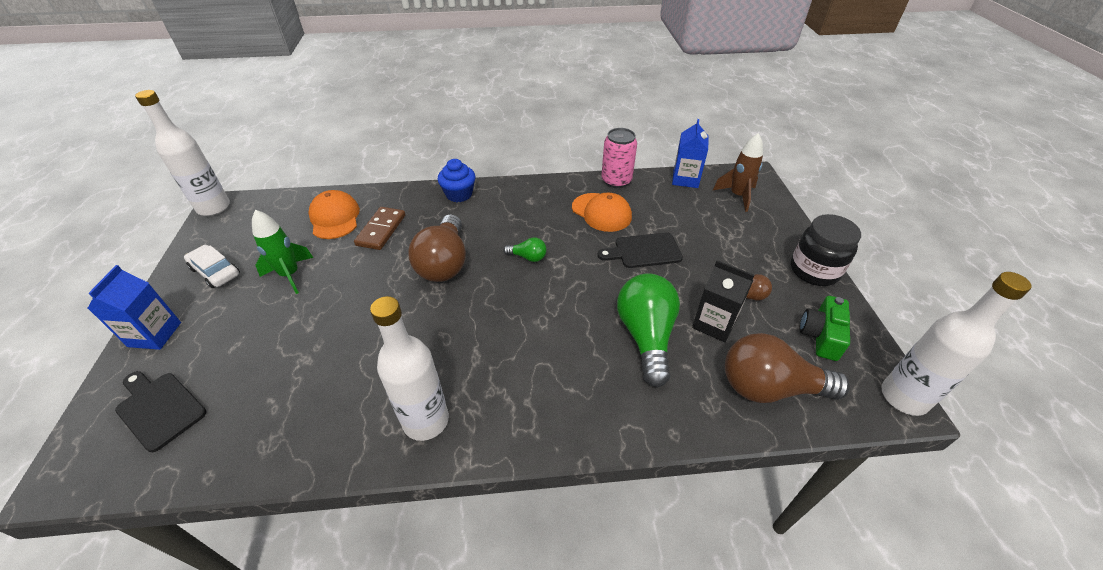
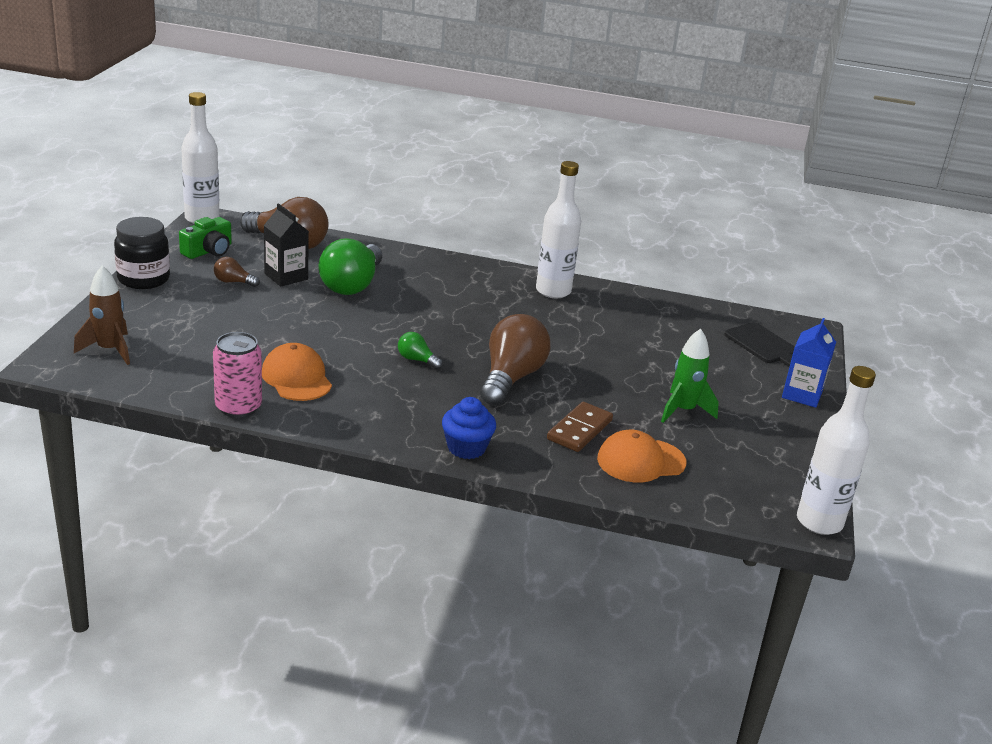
camera: 165 degrees left, 15 degrees down
(215, 271) = (771, 435): white car -> none
(335, 218) = (641, 461): orange cap -> orange cap turned 75 degrees clockwise
(644, 251) = (288, 333): black cutting board -> none
(685, 179) = (144, 384): blue carton -> none

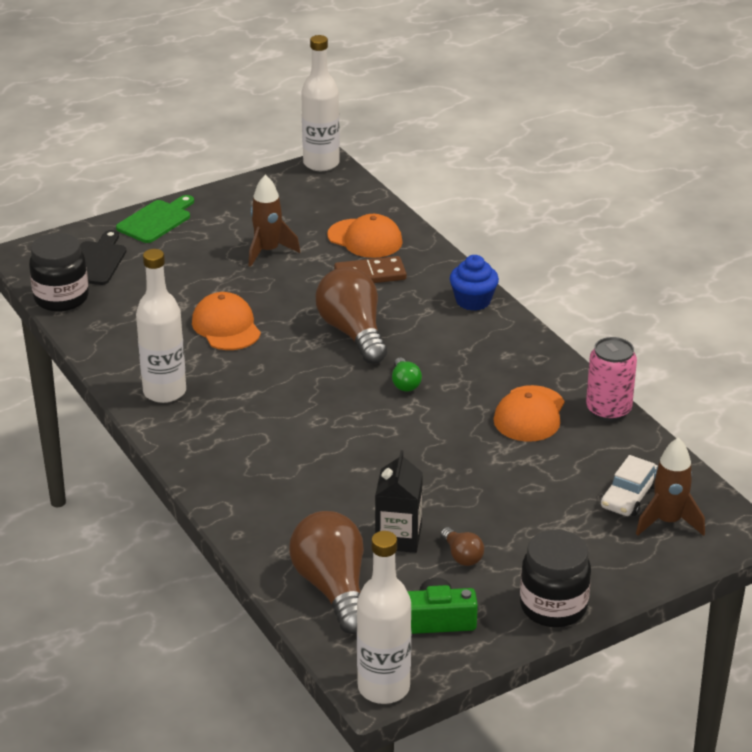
camera: 130 degrees left, 5 degrees up
(156, 355) = (629, 496): none -> white car
(352, 285) = (346, 493): green light bulb -> none
(511, 378) = (353, 333): brown light bulb -> brown light bulb turned 90 degrees clockwise
(597, 343) = (226, 326): none -> orange cap
(683, 410) = (268, 251): green rocket -> brown rocket
(725, 314) = (61, 298): none -> black jar
(802, 394) = (156, 220): blue carton -> green cutting board

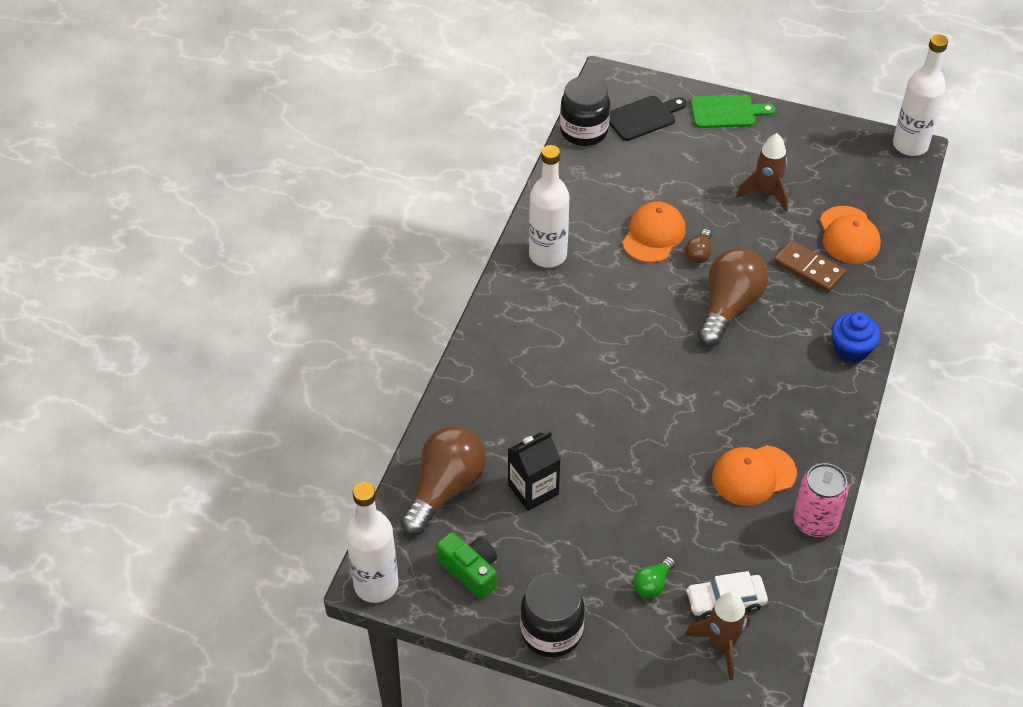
camera: 50 degrees right, 15 degrees up
(405, 383) = (705, 377): green light bulb -> green light bulb (652, 584)
(462, 556) = (551, 540): brown light bulb -> brown light bulb (698, 253)

